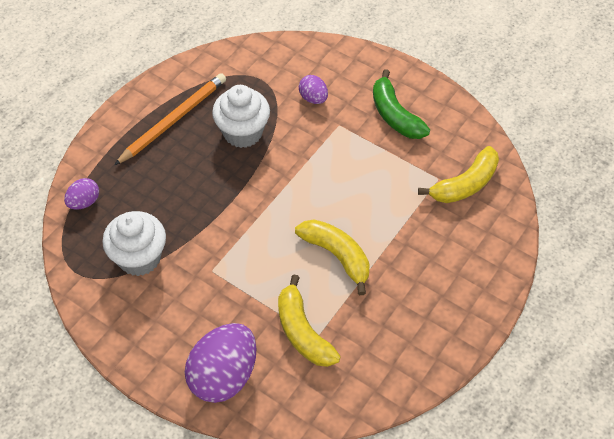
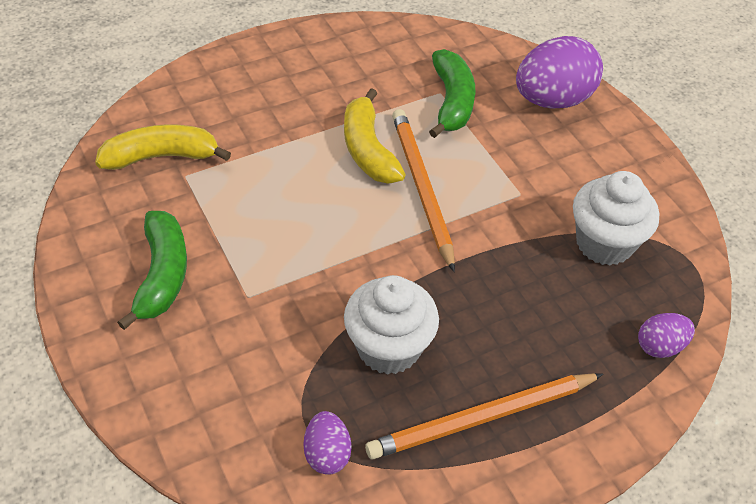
camera: 155 degrees left, 5 degrees down
(282, 242) = (421, 188): none -> orange pencil
(303, 332) = (451, 101): yellow banana -> green banana
(313, 98) = (252, 354): purple egg -> purple egg (327, 454)

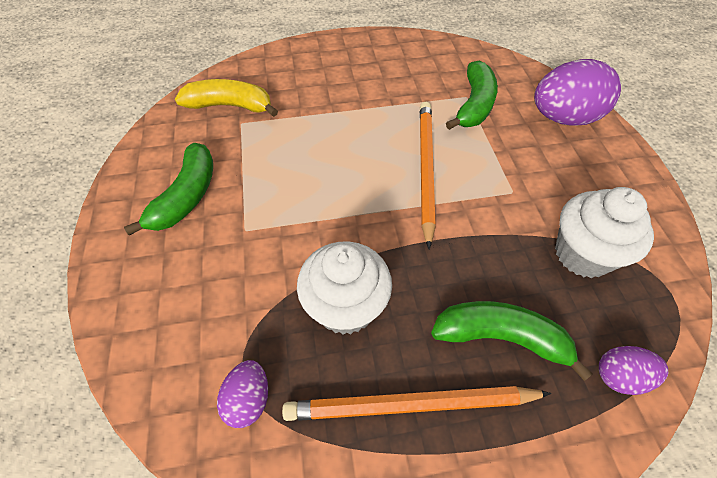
camera: 20 degrees right, 5 degrees up
(368, 150) = (391, 130): yellow banana -> none
(546, 339) = (500, 337): none -> green banana

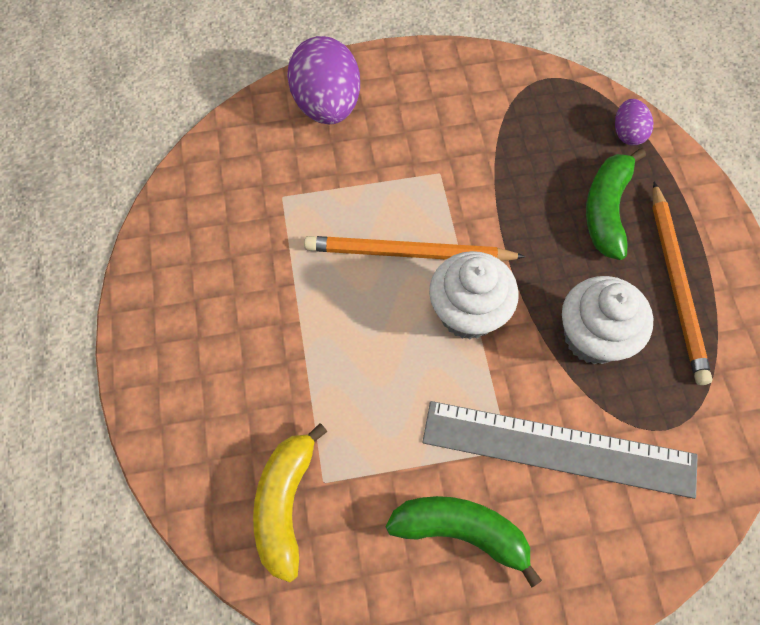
camera: 90 degrees left, 10 degrees up
(239, 267) = (559, 448): none -> grey ruler
(249, 399) = (695, 418): purple egg -> none
(474, 105) = (298, 190): green banana -> none
(582, 254) = (514, 131): white cupcake -> white cupcake (468, 313)

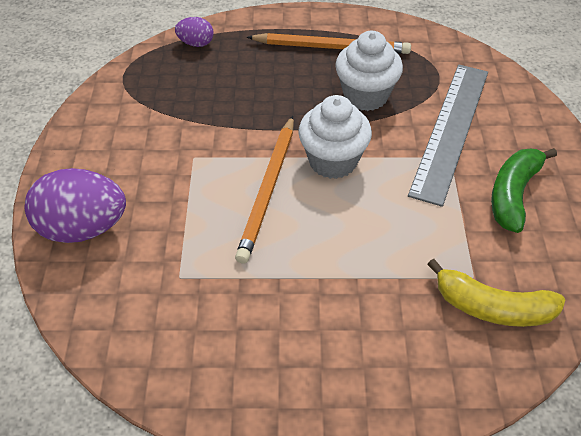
camera: 80 degrees left, 15 degrees down
(606, 210) = (261, 68): green banana -> none

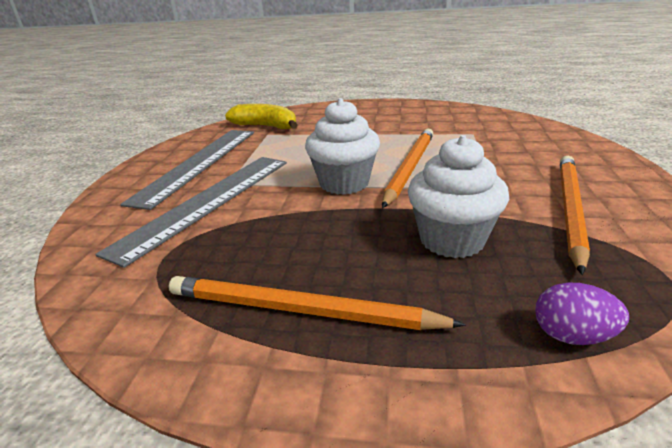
camera: 170 degrees left, 20 degrees down
(83, 228) = (570, 151): purple egg -> none
(143, 131) = (569, 209): none -> orange pencil
(365, 96) = (281, 236): white cupcake -> white cupcake (452, 240)
(513, 194) = (198, 163): green banana -> grey ruler

